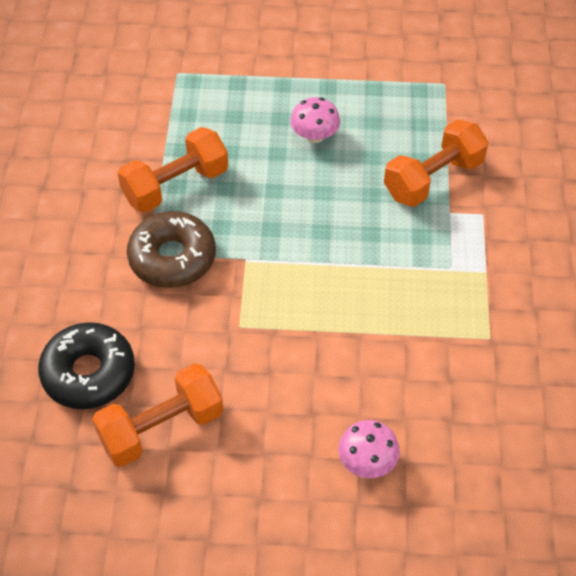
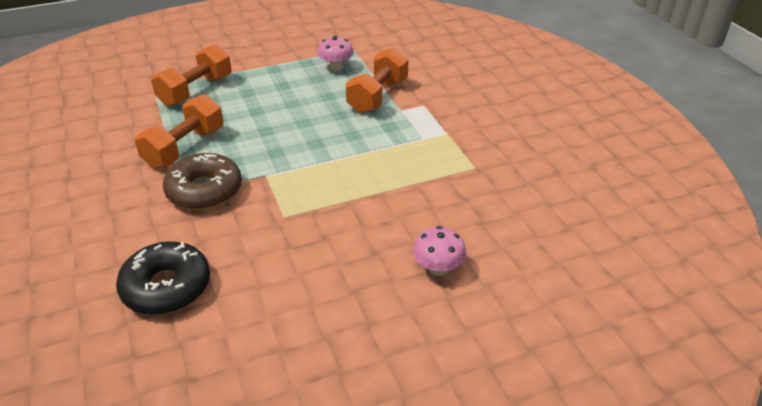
camera: 25 degrees left, 15 degrees down
(161, 428) = (253, 304): orange dumbbell -> orange dumbbell (196, 91)
(314, 136) = (279, 95): pink mushroom -> pink mushroom (336, 67)

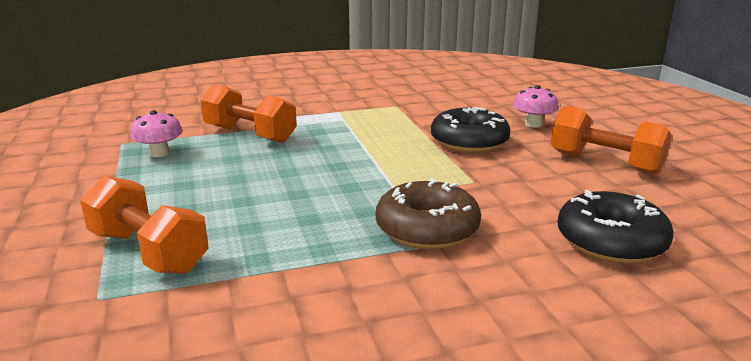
camera: 85 degrees left, 15 degrees down
(185, 148) = (321, 250): orange dumbbell -> orange dumbbell (605, 162)
(377, 216) = (469, 141): none -> black donut

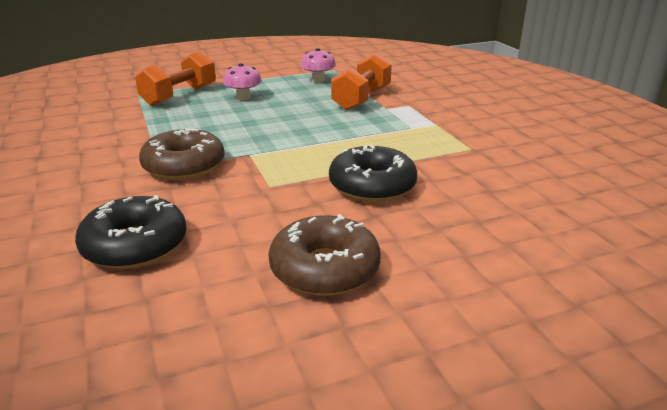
camera: 85 degrees right, 5 degrees up
(533, 124) = (448, 228): pink mushroom -> pink mushroom (243, 97)
(605, 162) = (324, 268): orange dumbbell -> brown donut

